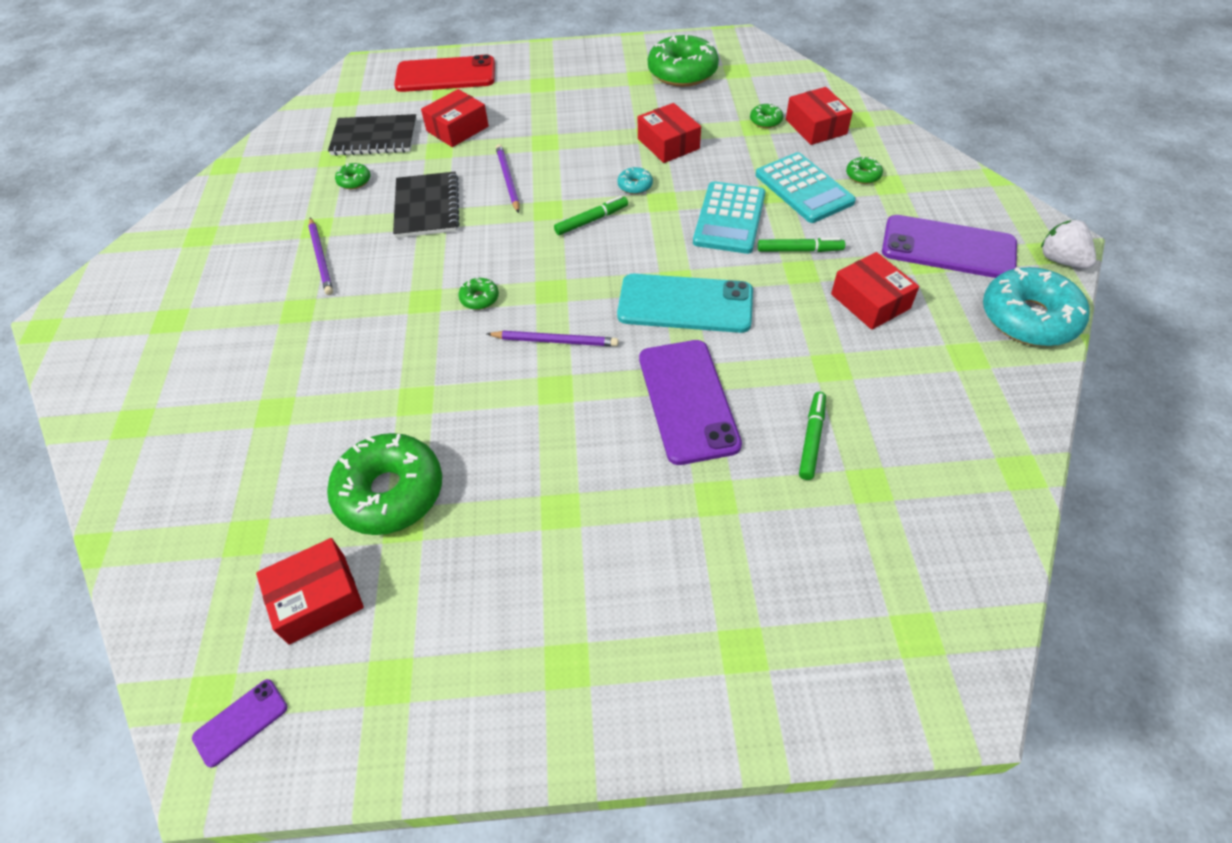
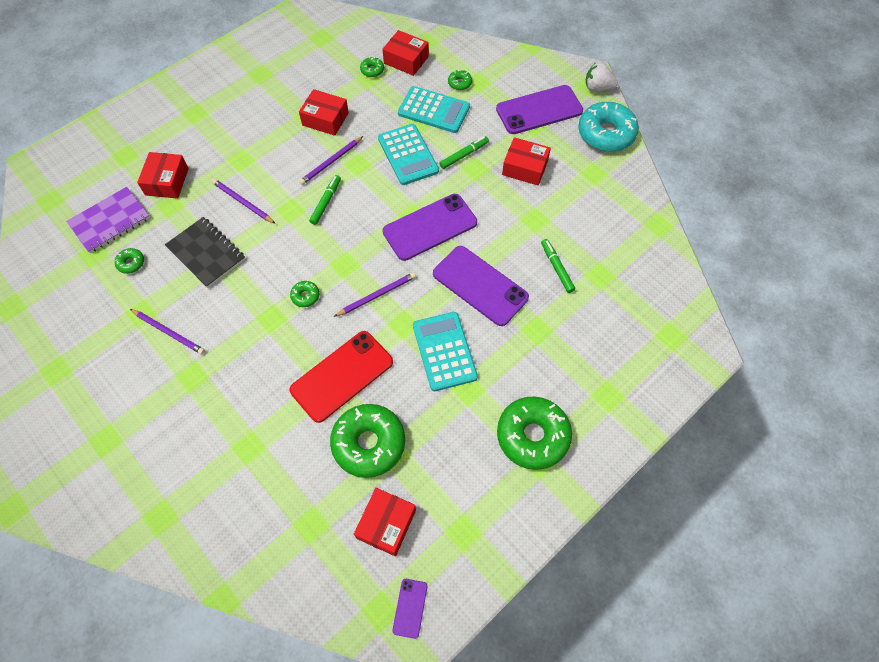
camera: 40 degrees left, 10 degrees up
(374, 138) = (110, 221): black notebook -> purple notebook
(445, 75) = (112, 141): red phone -> red phone (342, 376)
(574, 448) = (444, 351): none -> turquoise calculator
(635, 186) = (331, 162): turquoise donut -> purple pencil
(682, 72) = (286, 56): green donut -> green donut (532, 436)
(685, 304) = (430, 227): turquoise phone -> purple phone

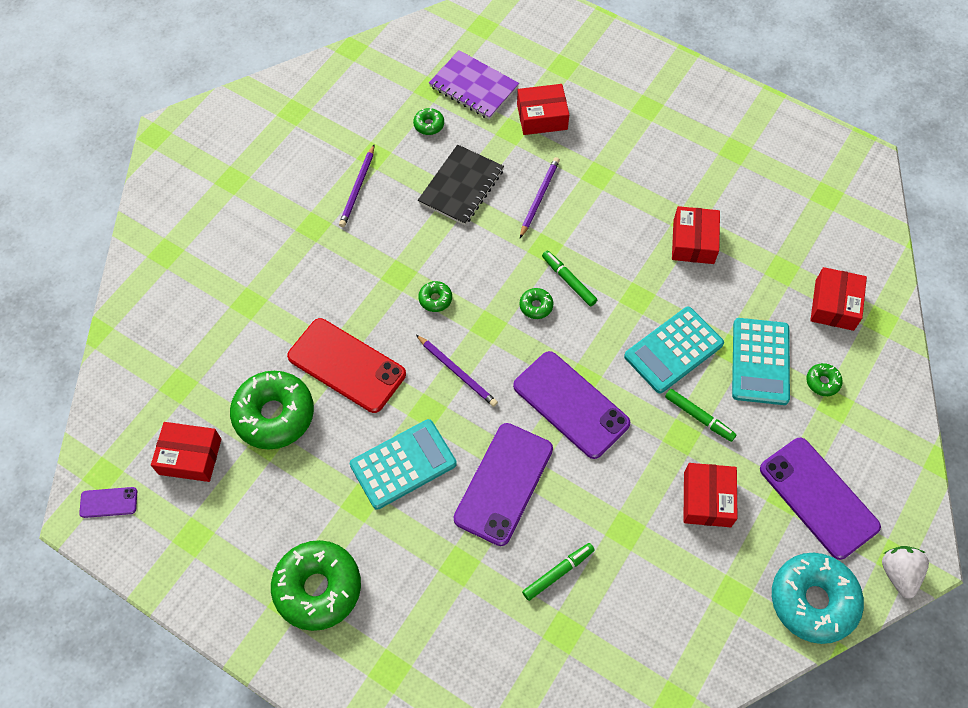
camera: 75 degrees right, 0 degrees up
(326, 202) = (568, 280): green marker -> green marker turned 135 degrees counterclockwise
(331, 162) = (629, 268): purple pencil -> none
(372, 70) = (797, 270): green donut -> green donut (536, 306)

